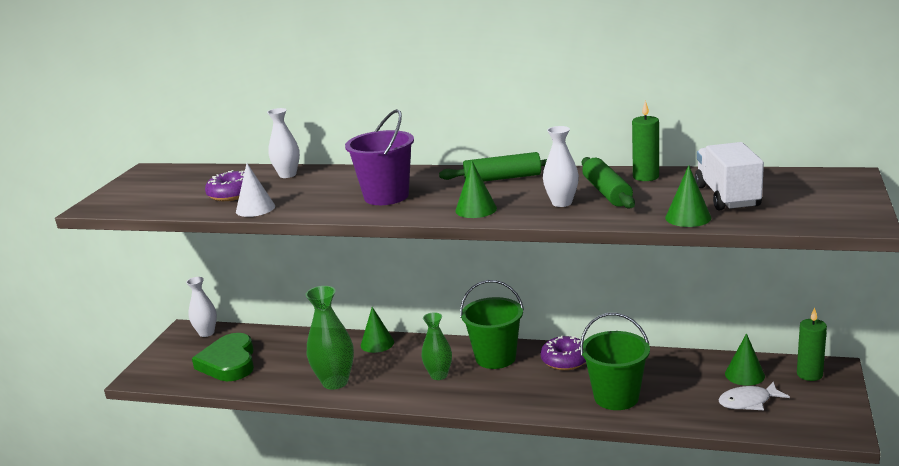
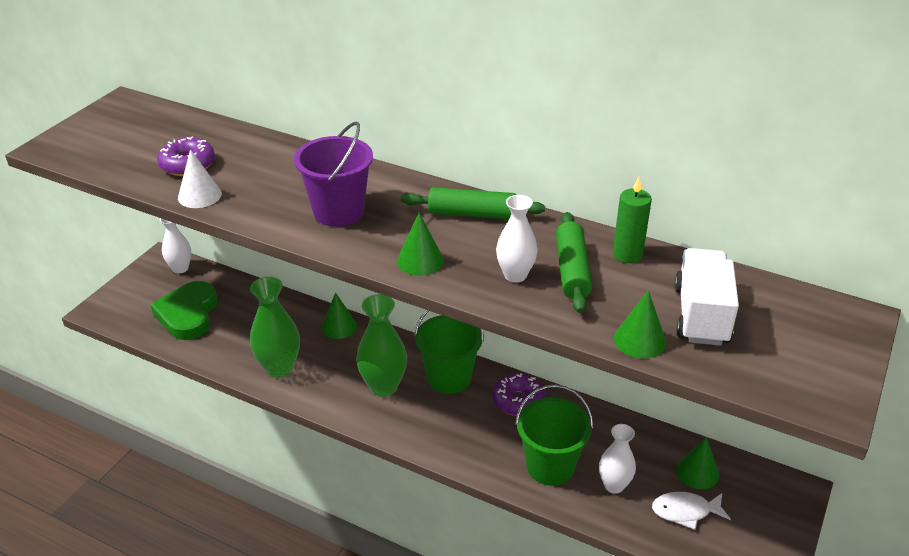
camera: 10 degrees right, 15 degrees up
(287, 175) = (256, 147): white vase -> white vase (614, 485)
(439, 375) = (383, 387): green vase -> green vase, size x1.53
(809, 374) = (767, 491): green candle -> none

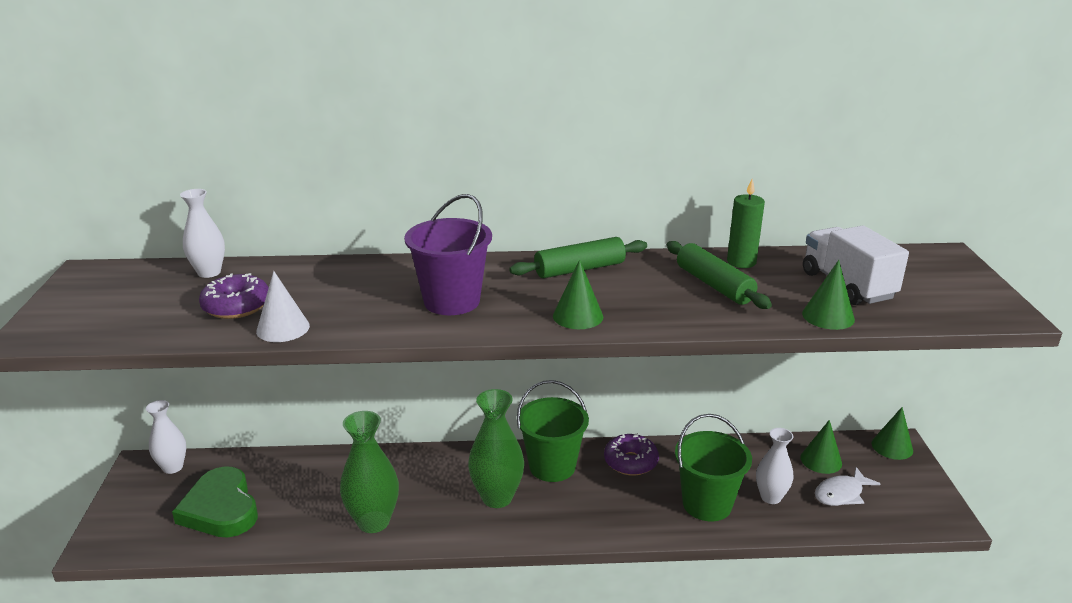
camera: 30 degrees left, 10 degrees down
(339, 326) = (404, 461): green cone -> green cone (892, 447)
(515, 275) = (673, 302): white vase -> white vase (209, 272)

